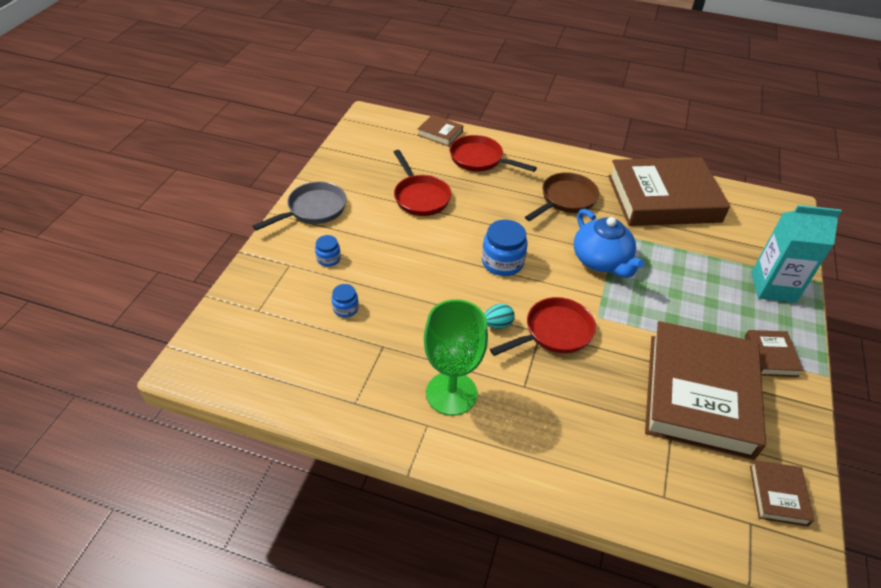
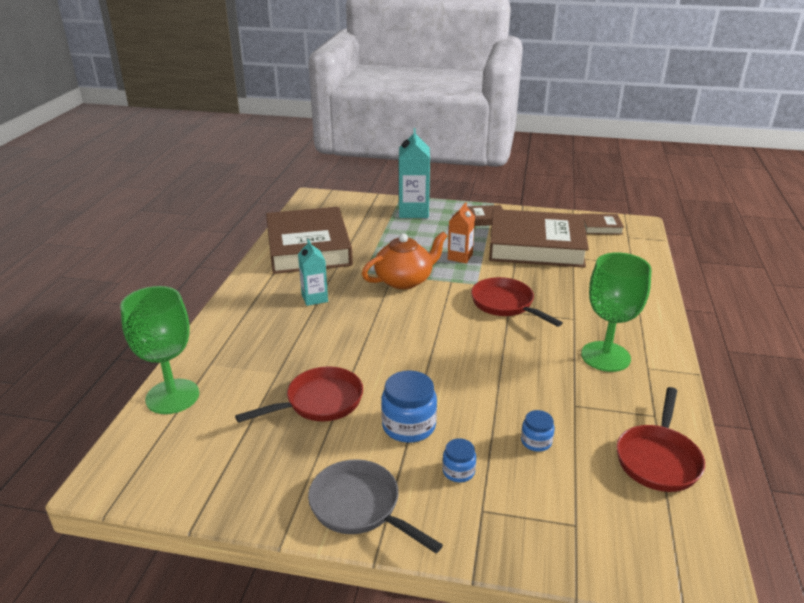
camera: 95 degrees left, 15 degrees down
(440, 133) = (172, 396): brown book -> green goblet
(479, 159) = (238, 358): red pan -> red pan (658, 459)
(497, 324) = (510, 334): turquoise egg -> none
(502, 262) = (423, 335): blue jar -> blue jar (408, 426)
(566, 199) = (314, 298): brown pan -> turquoise carton
(601, 261) = (405, 280): blue teapot -> orange teapot
(658, 312) = (460, 257): none -> orange carton

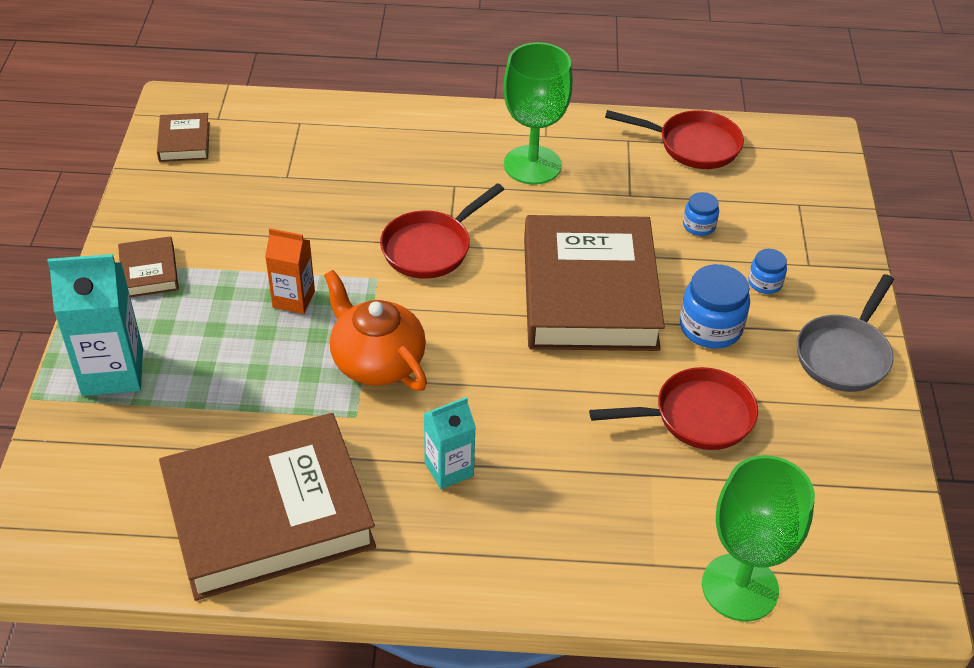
camera: 100 degrees left, 15 degrees up
(319, 402) = (696, 416): red pan -> red pan turned 120 degrees clockwise
(536, 246) = (251, 213): brown book -> brown book (589, 293)

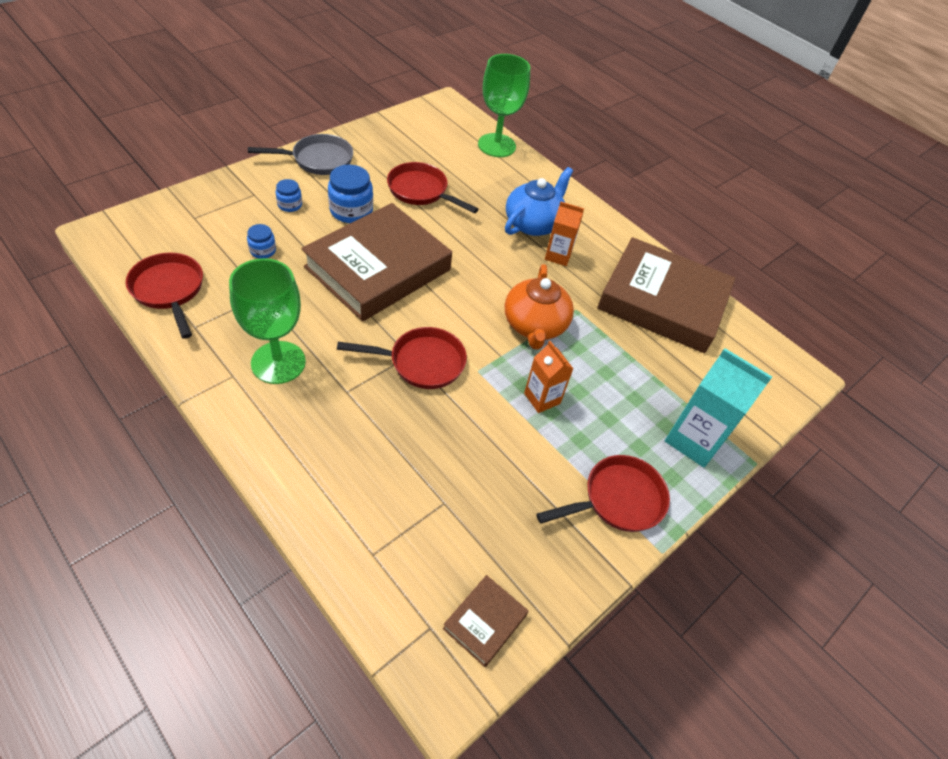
camera: 140 degrees left, 5 degrees up
(149, 271) = (618, 499): brown book -> red pan
(449, 469) = (558, 256): turquoise carton -> orange carton
(529, 491) = (533, 223): none -> blue teapot

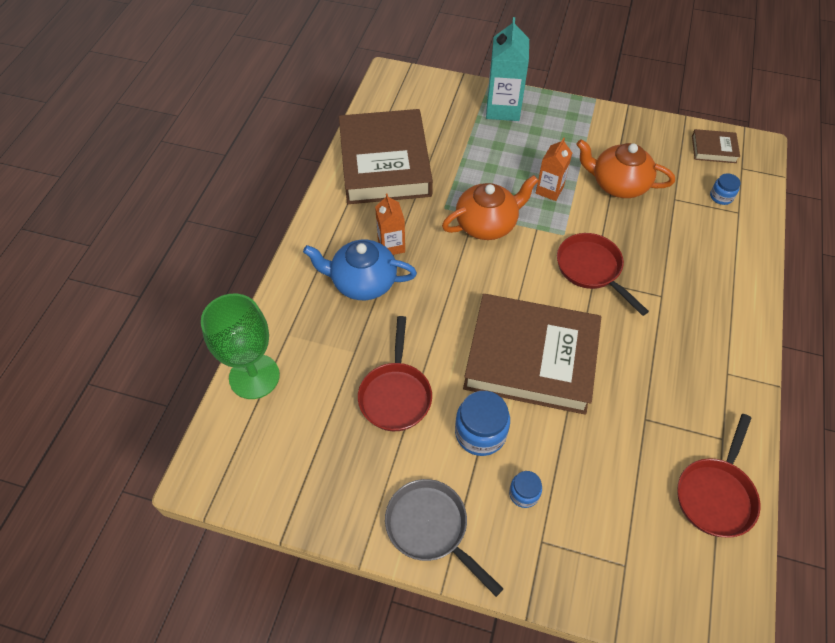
camera: 115 degrees left, 5 degrees up
(263, 250) = (601, 463): blue jar -> blue jar (721, 197)
(278, 362) = (686, 354): green goblet -> none
(505, 464) = (618, 184): none -> orange teapot
(618, 499) = (583, 126): red pan -> none

